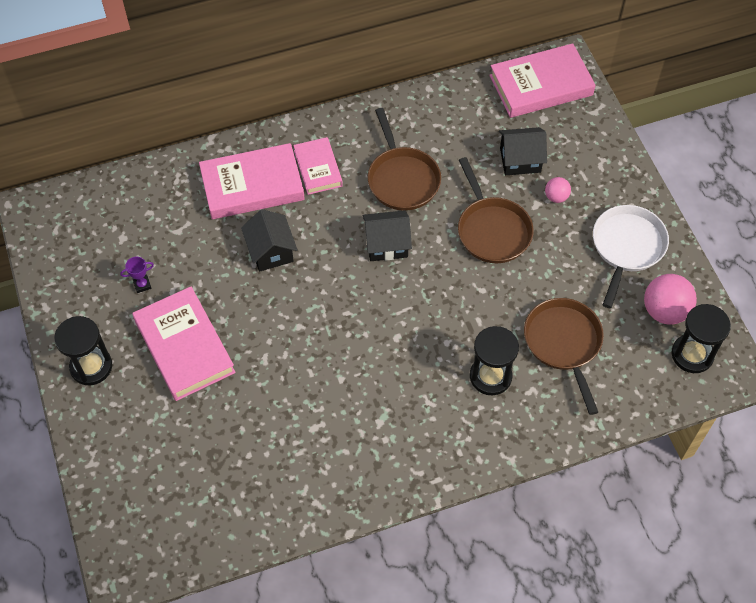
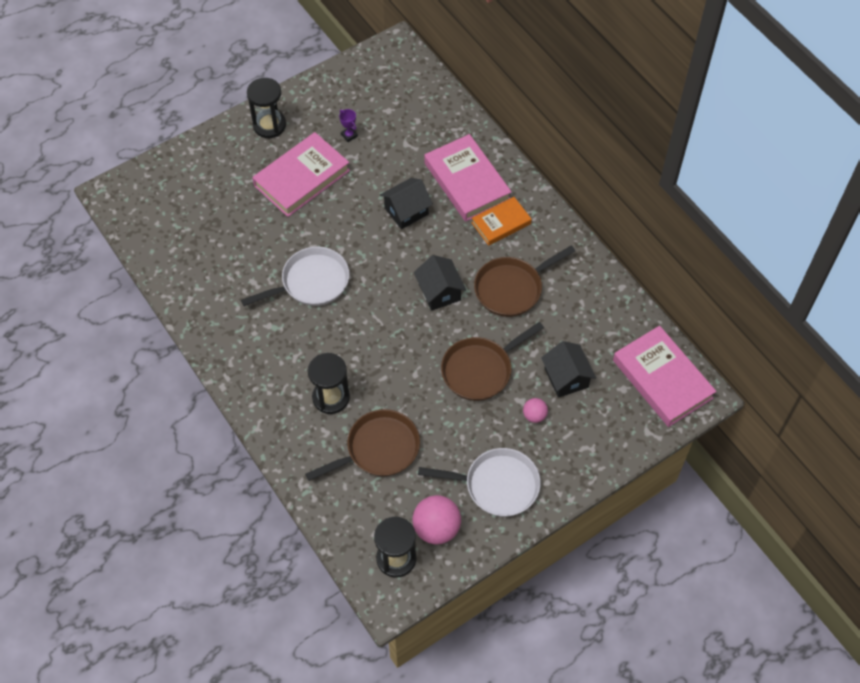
camera: 75 degrees right, 0 degrees up
(318, 168) = (501, 223): pink book -> orange book
(335, 366) = (311, 282): none -> white pan

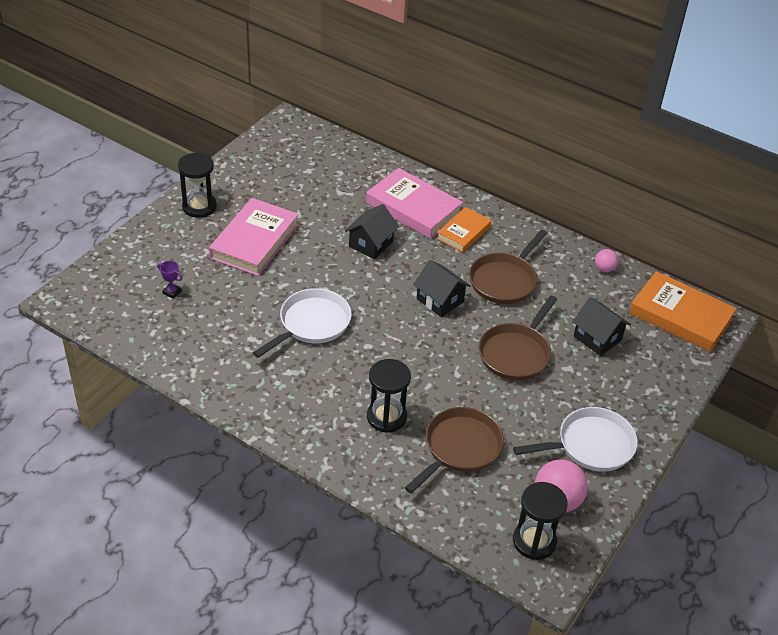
camera: 25 degrees left, 15 degrees down
(349, 135) = (282, 197): purple trophy -> purple trophy (172, 292)
(534, 415) = (588, 377): pink ball -> pink ball (604, 268)
(662, 379) = (680, 316): pink book -> orange book

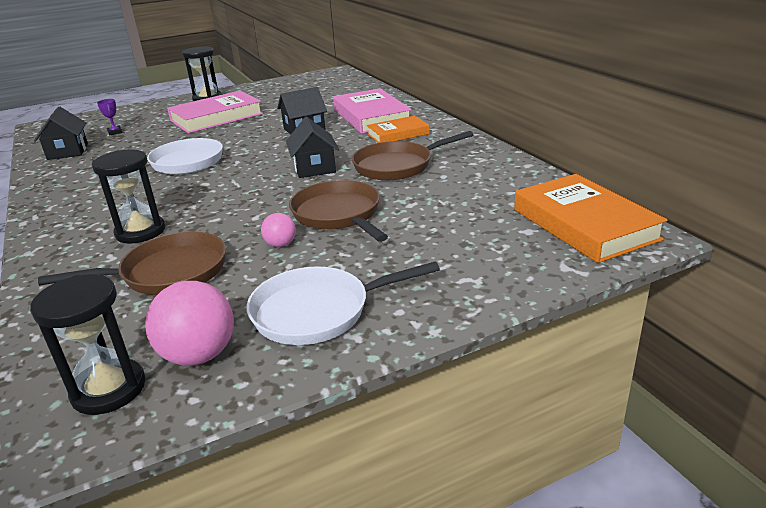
camera: 35 degrees right, 15 degrees down
(516, 353) = (338, 215): brown pan -> brown pan turned 90 degrees clockwise
(590, 445) = (318, 311): white pan -> white pan turned 150 degrees clockwise
(597, 338) = (449, 222): black house -> black house (68, 151)
(604, 268) = (521, 174): pink ball -> pink ball (281, 244)

